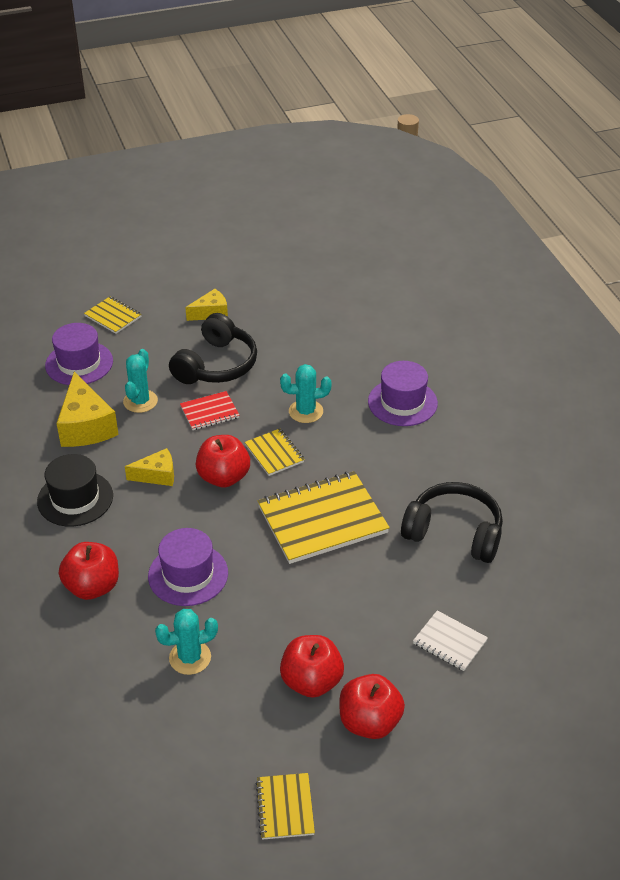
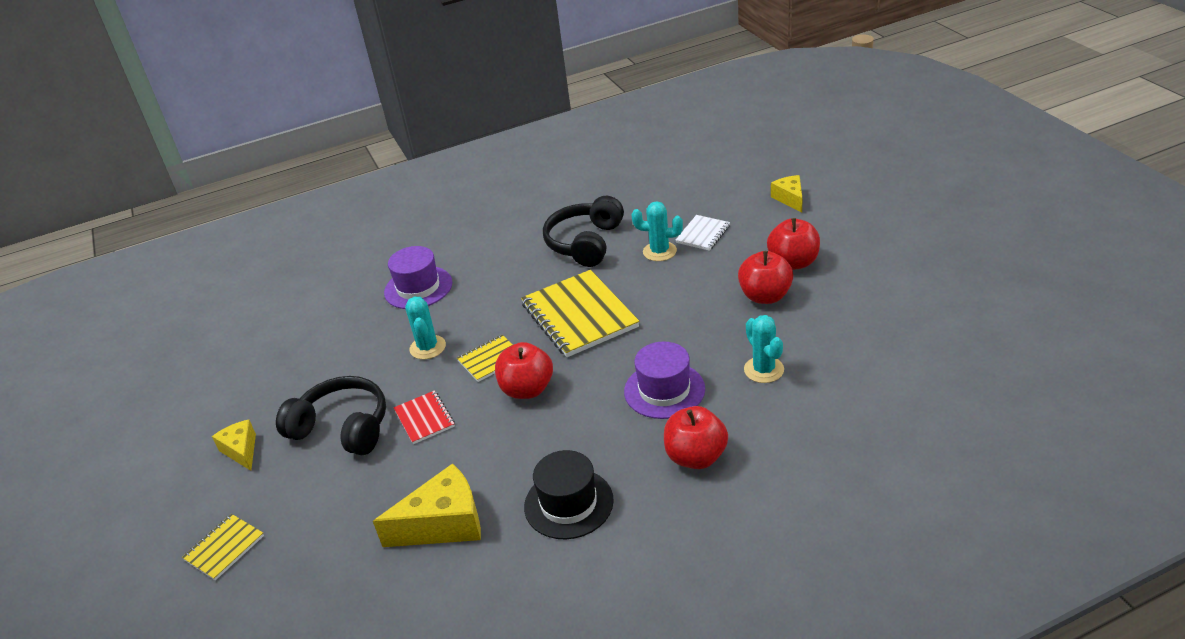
camera: 90 degrees left, 5 degrees down
(79, 363) = (319, 561): purple hat -> none
(140, 401) = (401, 482): turquoise cactus -> turquoise cactus (659, 251)
(157, 475) = (527, 441): yellow cheese -> yellow cheese (790, 199)
(285, 807) = (889, 292): yellow notebook -> none

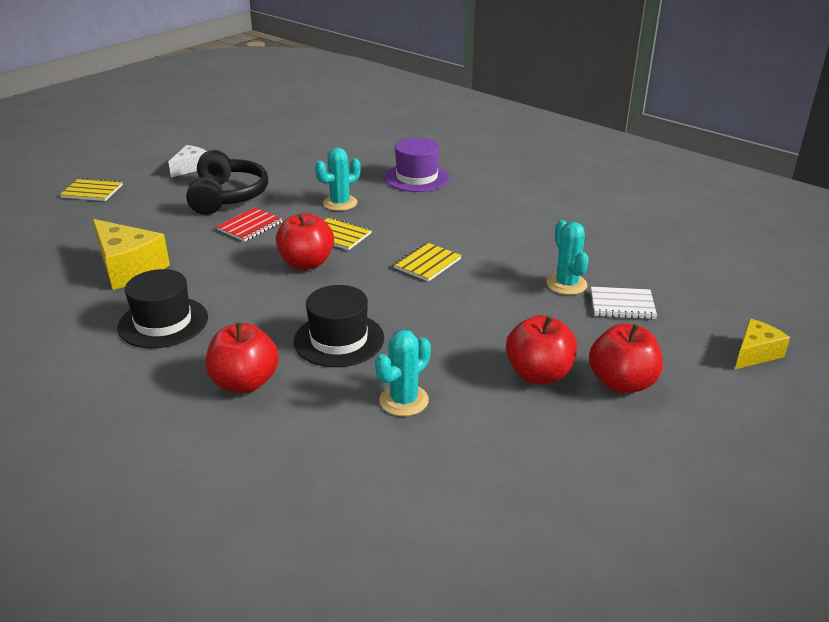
camera: 60 degrees right, 5 degrees down
(241, 450) = (191, 168): yellow cheese -> white cheese
(579, 315) = (427, 263): yellow notebook -> yellow notebook, size x0.51
(585, 243) = (545, 238): black headphones -> none
(664, 390) = (339, 340): purple hat -> black hat

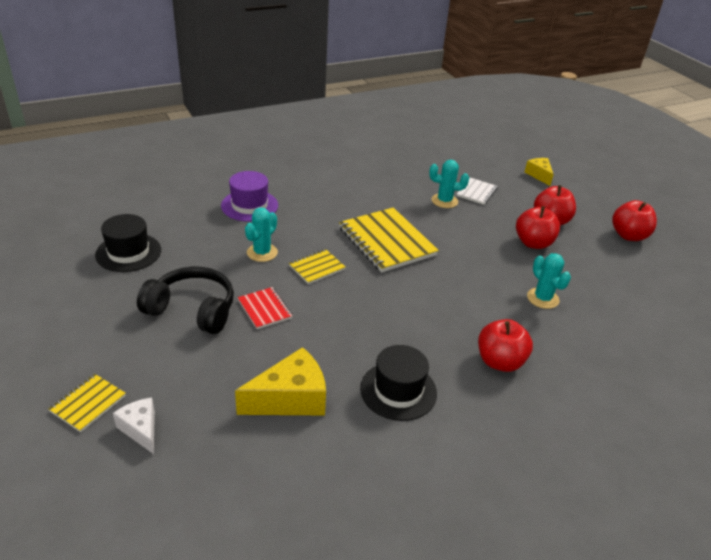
camera: 70 degrees left, 5 degrees up
(191, 168) = (101, 320): white cheese -> white cheese (140, 429)
(306, 263) = (350, 294): red apple -> red apple (628, 235)
(339, 340) = (465, 306): black hat -> black hat (128, 252)
(340, 203) = (262, 252): turquoise cactus -> turquoise cactus turned 45 degrees clockwise
(427, 263) = (387, 241): yellow notebook -> yellow notebook, size x1.98

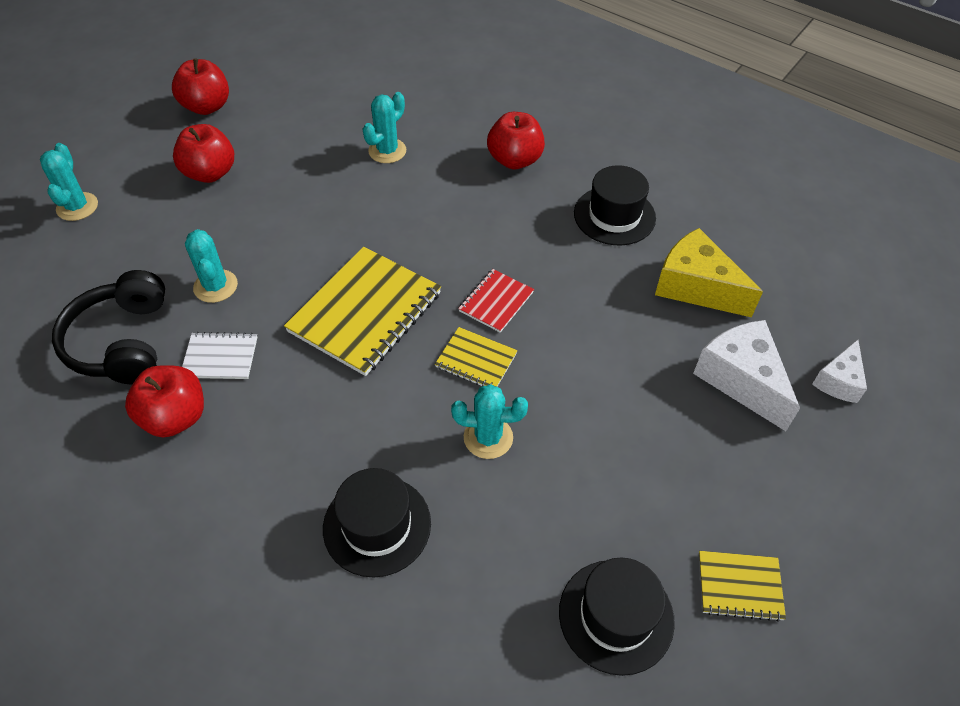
camera: 115 degrees left, 15 degrees up
(88, 403) = (861, 448): yellow notebook -> yellow notebook (739, 586)
(192, 310) = (656, 446): black headphones -> black headphones (122, 342)
(194, 375) = (741, 380): none -> white cheese
(249, 205) = (377, 525): purple hat -> black hat
(264, 309) = (594, 373): red notebook -> red notebook (496, 302)
(476, 192) = (169, 259): white notebook -> white notebook (220, 357)
(533, 243) = (276, 178): red apple -> red apple (175, 417)
(539, 175) = (77, 207): yellow cheese -> turquoise cactus

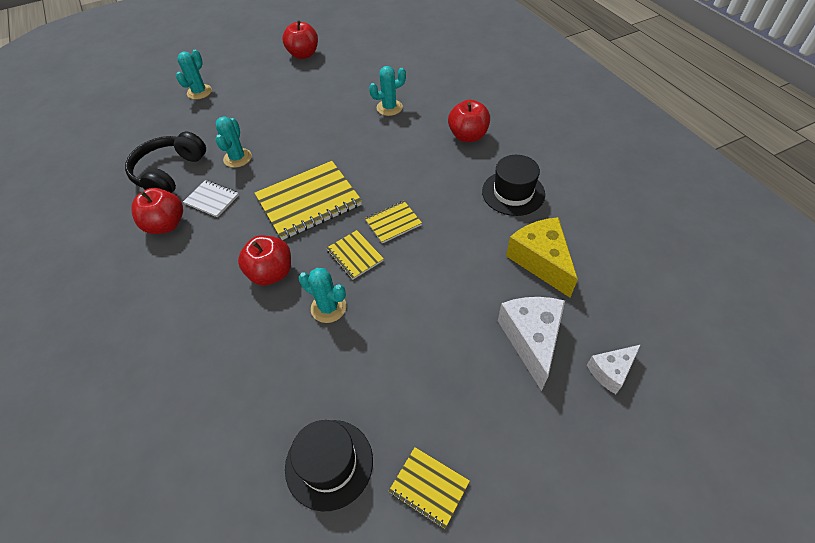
camera: 30 degrees right, 0 degrees up
(210, 173) = (279, 93): red apple -> red apple (271, 273)
(377, 525) = (226, 334): black hat -> none
(496, 302) = (393, 223): red notebook -> yellow notebook

